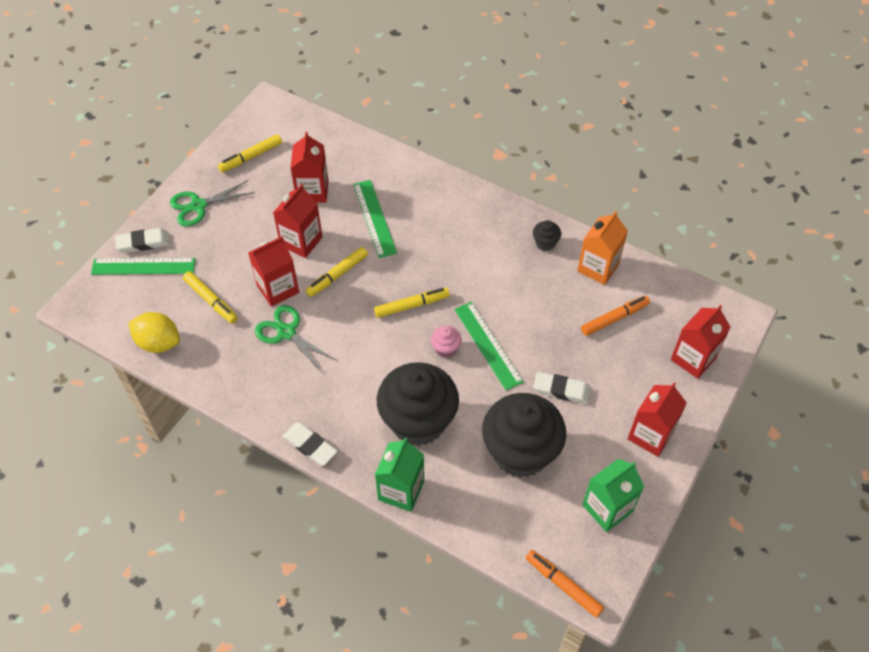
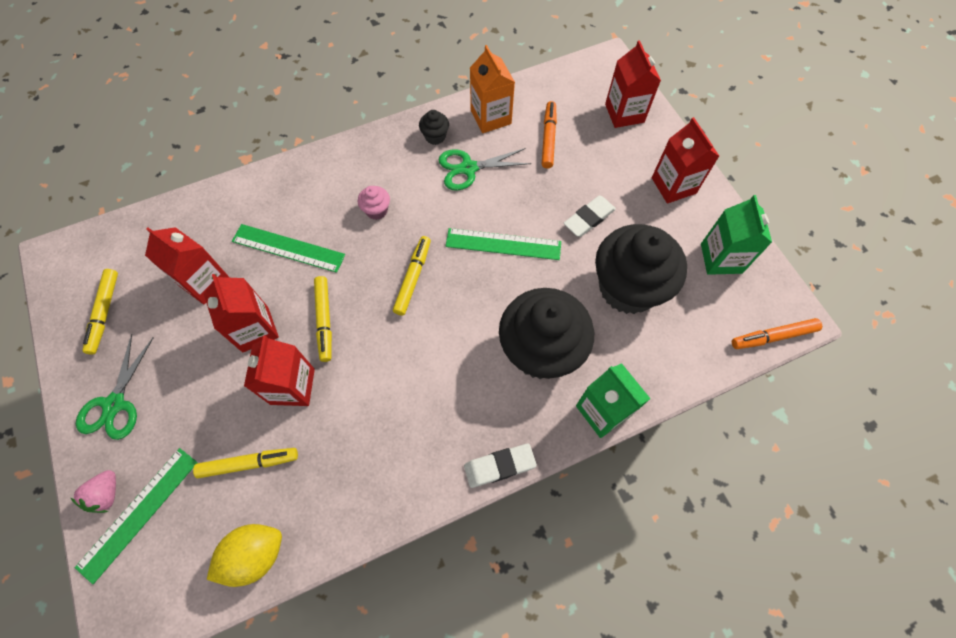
camera: 55 degrees left, 10 degrees up
(143, 243) = (107, 494): white eraser -> pink strawberry
(286, 332) = (352, 409): green scissors -> green scissors (468, 168)
(445, 348) = (481, 279): pink cupcake -> pink cupcake (376, 210)

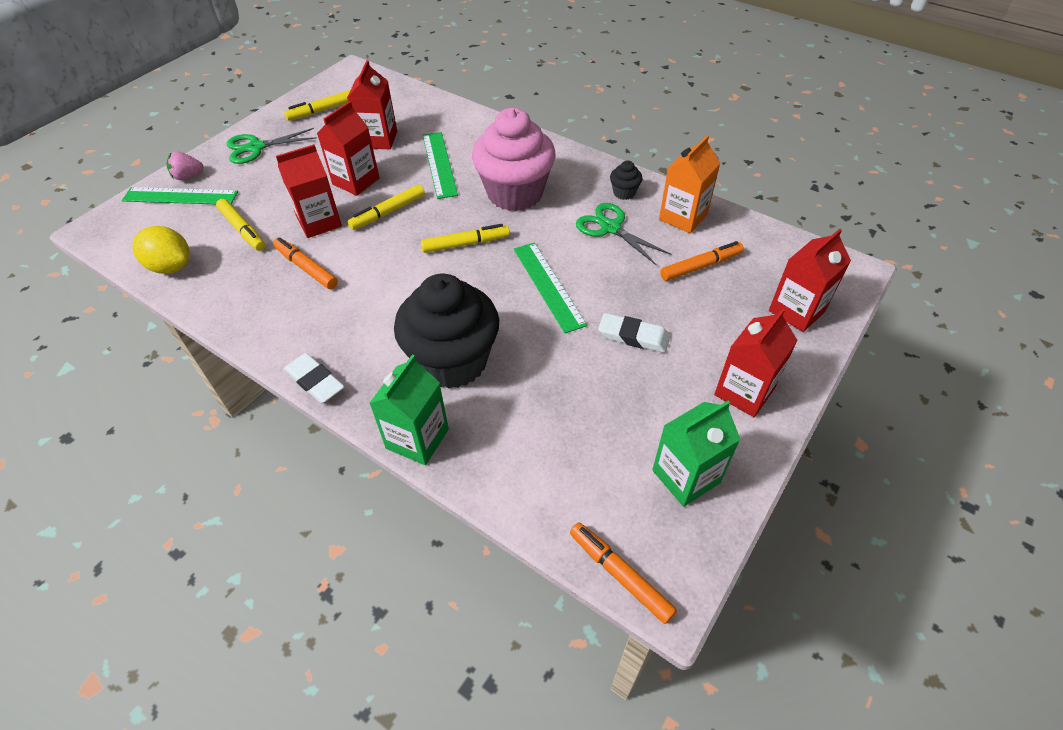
camera: 60 degrees right, 15 degrees down
(351, 422) = (306, 268): none -> orange marker
(376, 210) = (515, 193): pink cupcake -> pink cupcake, size x2.50
(628, 288) = (576, 402): black cupcake -> none

